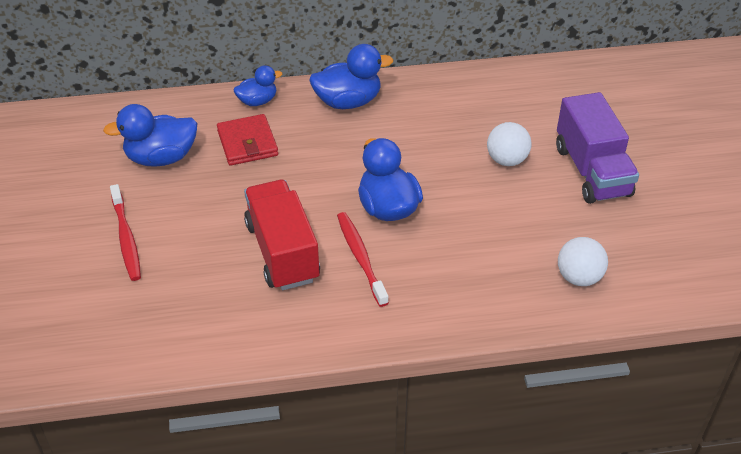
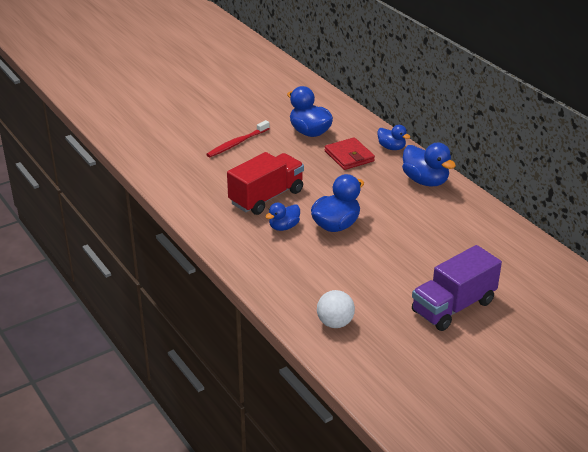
camera: 65 degrees right, 10 degrees down
(247, 143) = (349, 156): red wallet -> red wallet turned 75 degrees counterclockwise
(360, 257) = (284, 227): red toothbrush -> blue duck
(506, 160) = (428, 263): white ball -> none

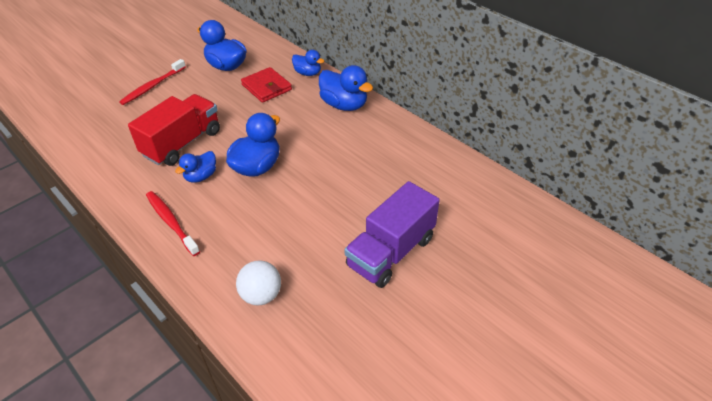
camera: 10 degrees left, 10 degrees up
(257, 260) = (171, 222): none -> red toothbrush

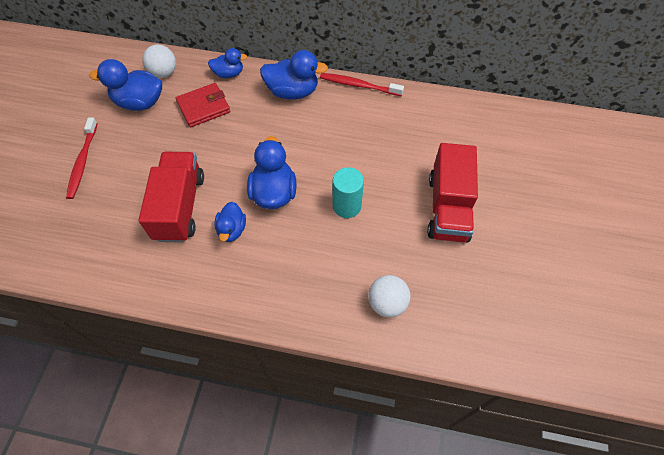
camera: 35 degrees left, 15 degrees up
(171, 222) = (249, 288): red toothbrush -> red toothbrush (358, 85)
(262, 54) = (164, 73): none -> white ball
(267, 87) = (204, 107): red wallet -> red wallet turned 45 degrees counterclockwise
(304, 205) = (346, 206): none -> turquoise cylinder
(391, 252) = (448, 208): purple truck -> red truck

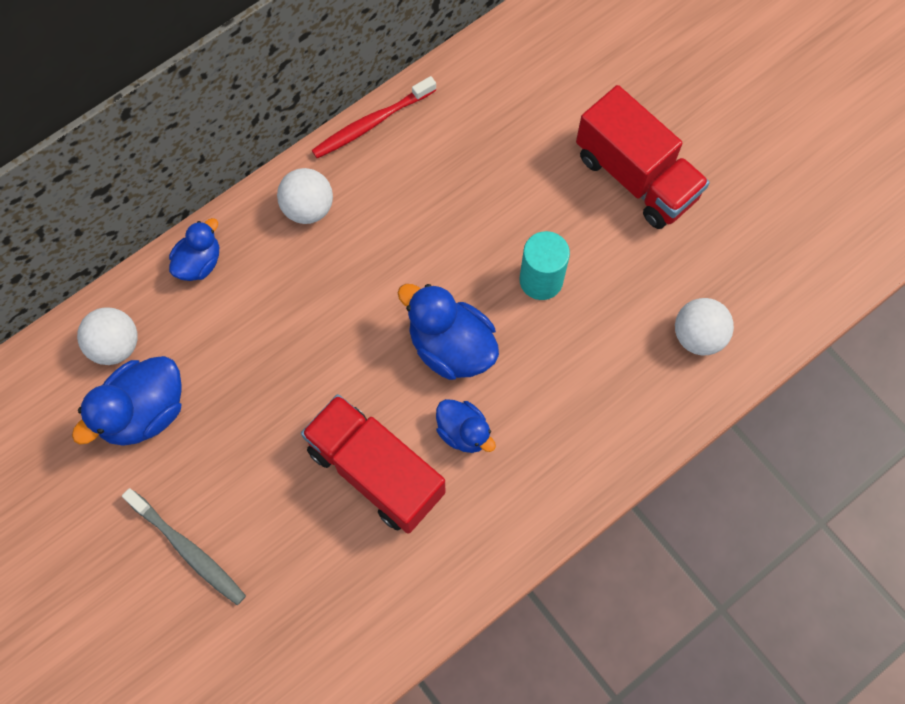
camera: 50 degrees left, 10 degrees up
(82, 162) = (188, 550): red toothbrush -> grey toothbrush
(204, 107) = (231, 335): red wallet -> none
(292, 92) = (308, 208): blue duck -> white ball

